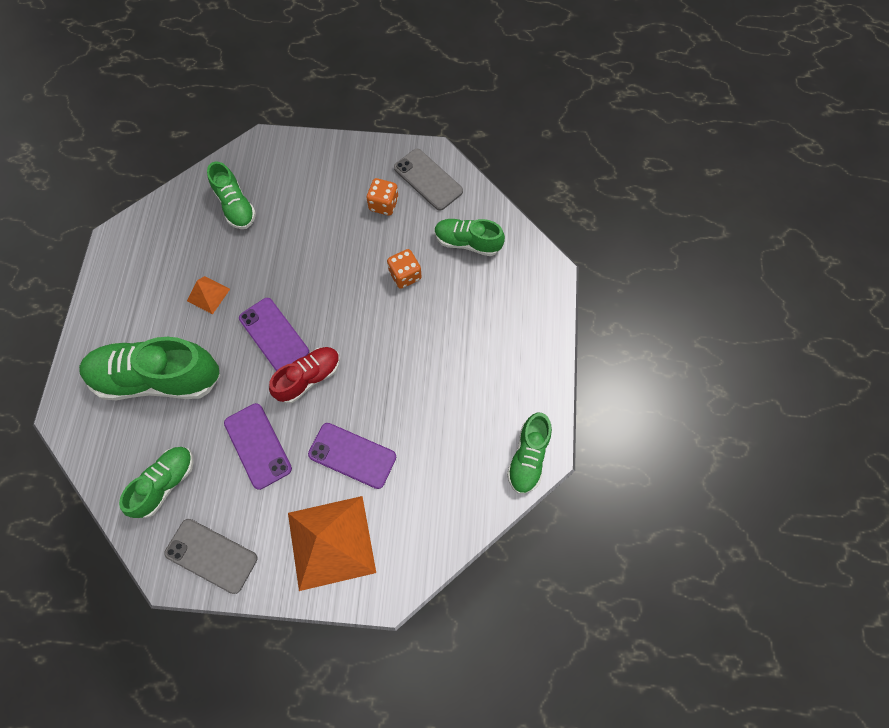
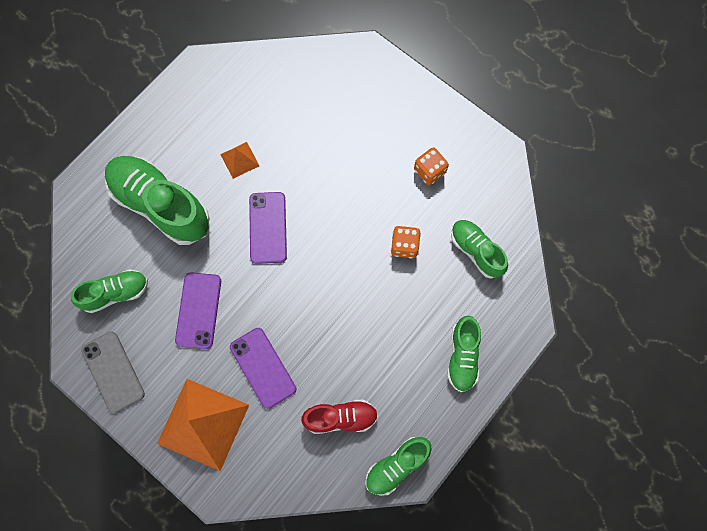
camera: 35 degrees right, 5 degrees up
(236, 206) = (309, 95): green shoe -> green shoe (462, 356)
(309, 378) = (271, 282): red shoe -> red shoe (340, 418)
(428, 179) = (482, 172): grey phone -> none

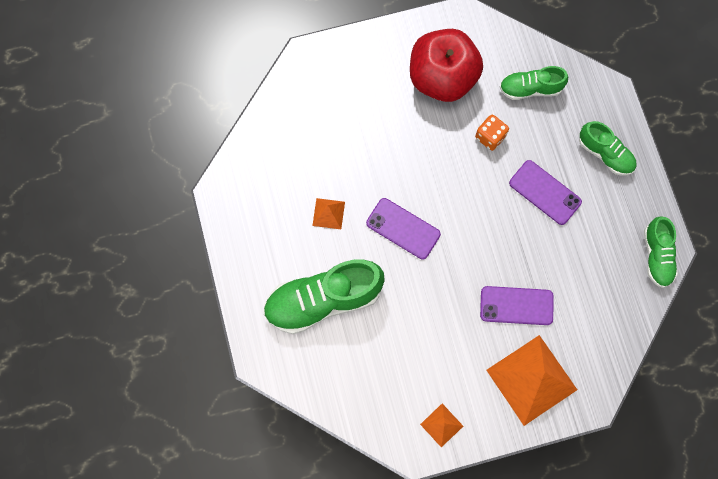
camera: 55 degrees left, 0 degrees up
(113, 372) = (441, 425): grey phone -> orange pyramid
(115, 293) = (375, 383): green shoe -> none
(198, 310) = (435, 326): purple phone -> purple phone (545, 192)
(340, 418) = (594, 273): red shoe -> none
(429, 171) = (442, 78): orange dice -> red apple

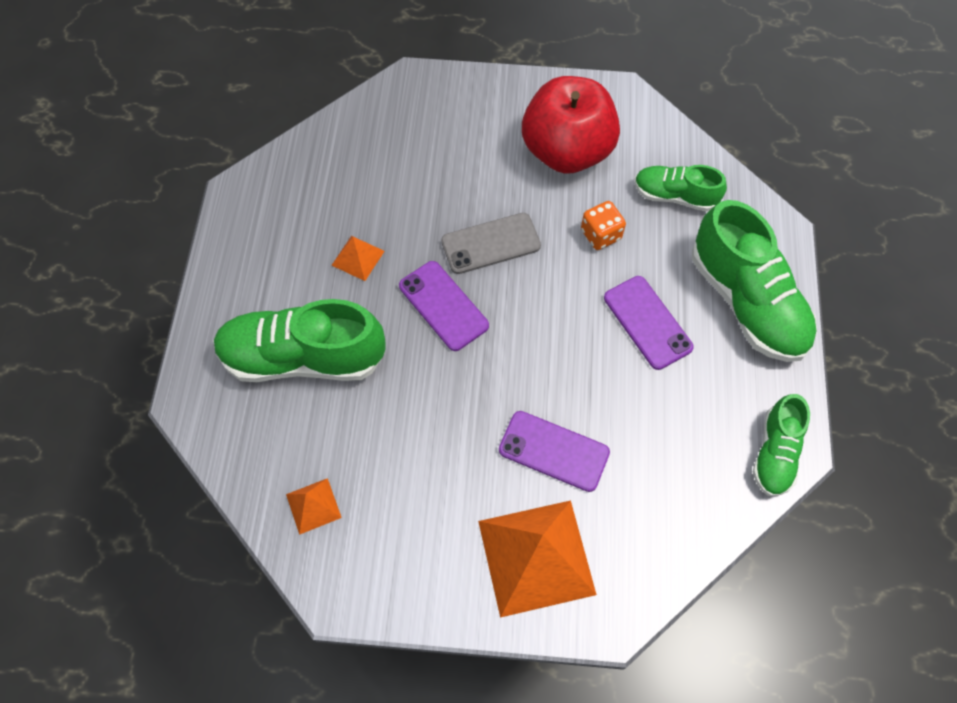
camera: 20 degrees right, 10 degrees down
(417, 170) = (490, 243): none -> grey phone
(441, 425) = (386, 573): orange pyramid -> orange pyramid (313, 506)
(605, 154) = (746, 301): green shoe -> green shoe, size x1.77

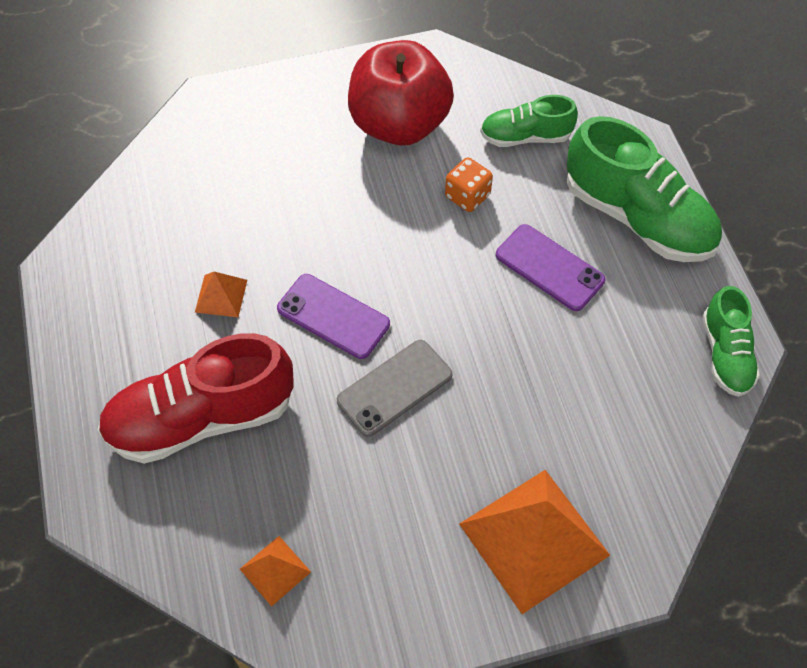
camera: 20 degrees left, 5 degrees down
(303, 357) = (202, 418): green shoe -> red shoe
(490, 243) = (358, 238): grey phone -> grey phone (394, 388)
(554, 451) = (508, 425): purple phone -> none

